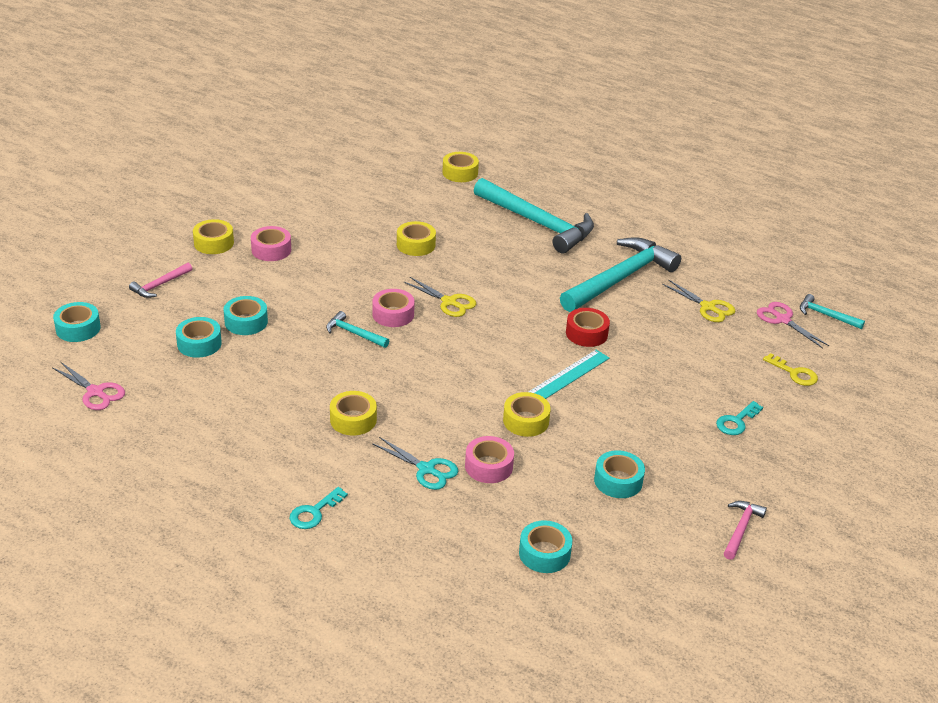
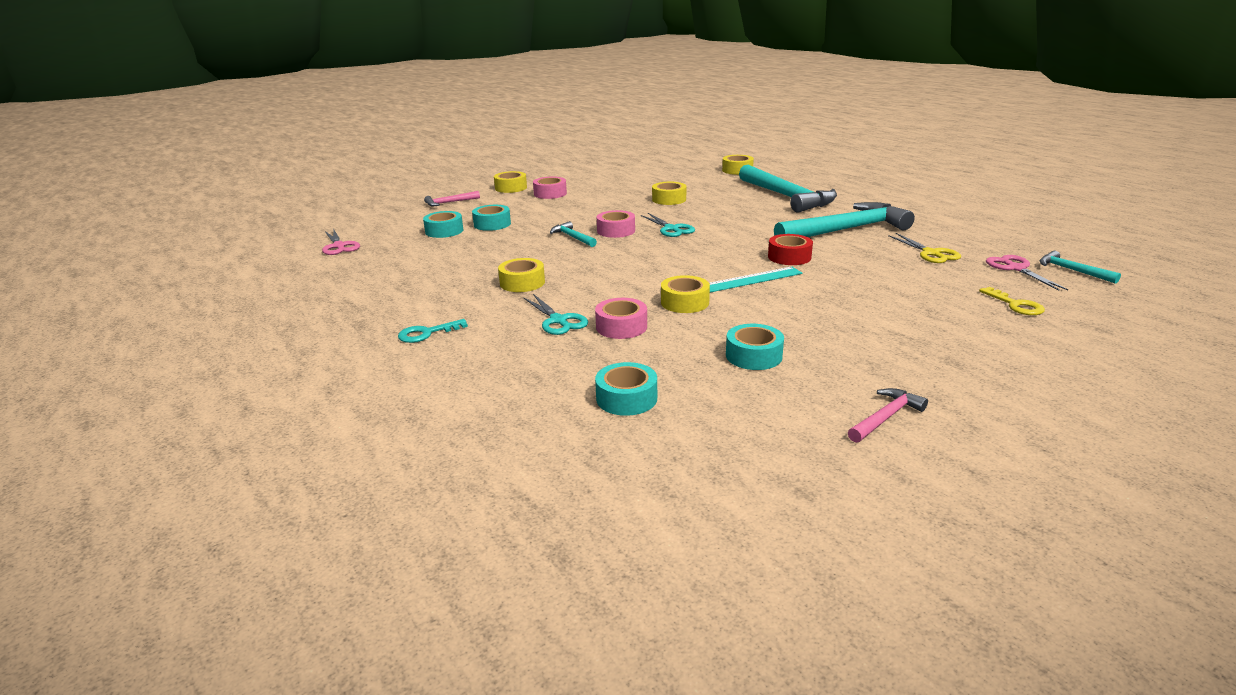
camera: 25 degrees right, 10 degrees down
(78, 328) = (367, 216): turquoise tape -> none
(449, 302) = (671, 229): yellow scissors -> turquoise scissors
(736, 421) = (924, 331): turquoise key -> none

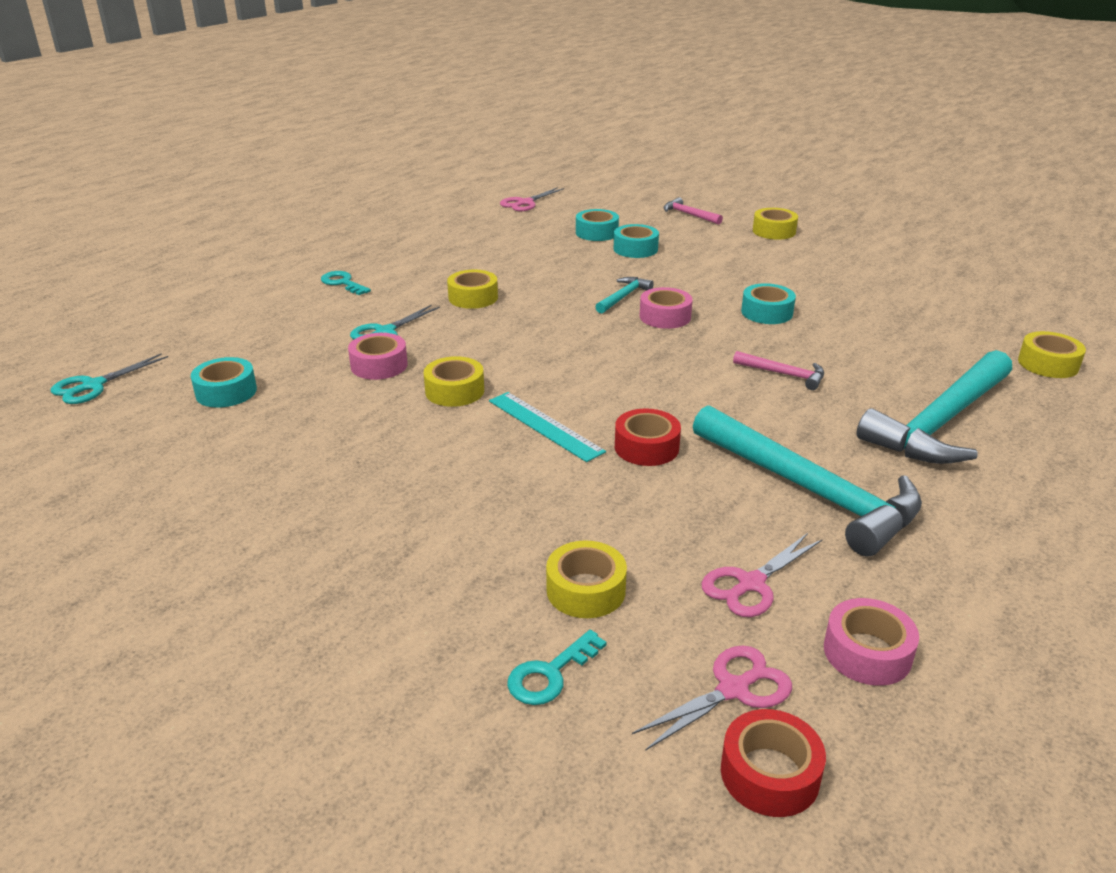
camera: 70 degrees right, 5 degrees up
(550, 194) = (773, 255): pink tape -> pink tape (867, 653)
(669, 199) = (826, 331): yellow tape -> yellow tape (586, 590)
(671, 229) = (699, 349): turquoise scissors -> turquoise scissors (93, 386)
(753, 356) = (323, 448): turquoise tape -> turquoise tape (767, 312)
(886, 417) = (186, 543): pink hammer -> pink hammer (784, 374)
(931, 253) = (750, 584): yellow scissors -> pink scissors
(1015, 305) = (550, 674): yellow key -> turquoise key
(1071, 270) = (769, 774): turquoise hammer -> red tape

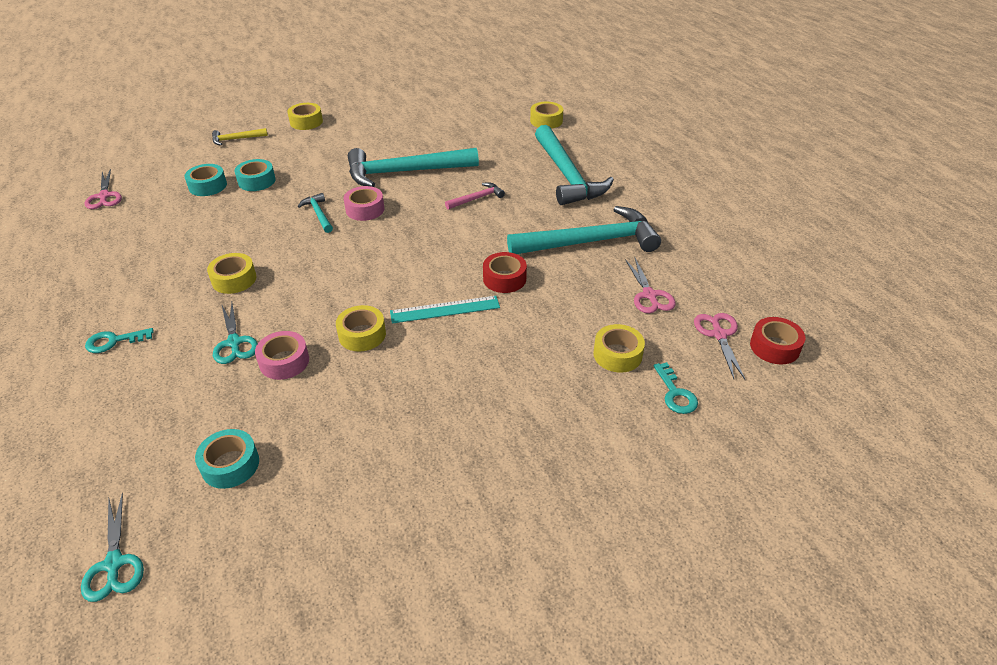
camera: 60 degrees left, 10 degrees up
(689, 214) = (236, 139): pink hammer -> yellow hammer
(767, 312) = (404, 172): turquoise tape -> turquoise hammer
(867, 653) = (717, 283): pink tape -> none

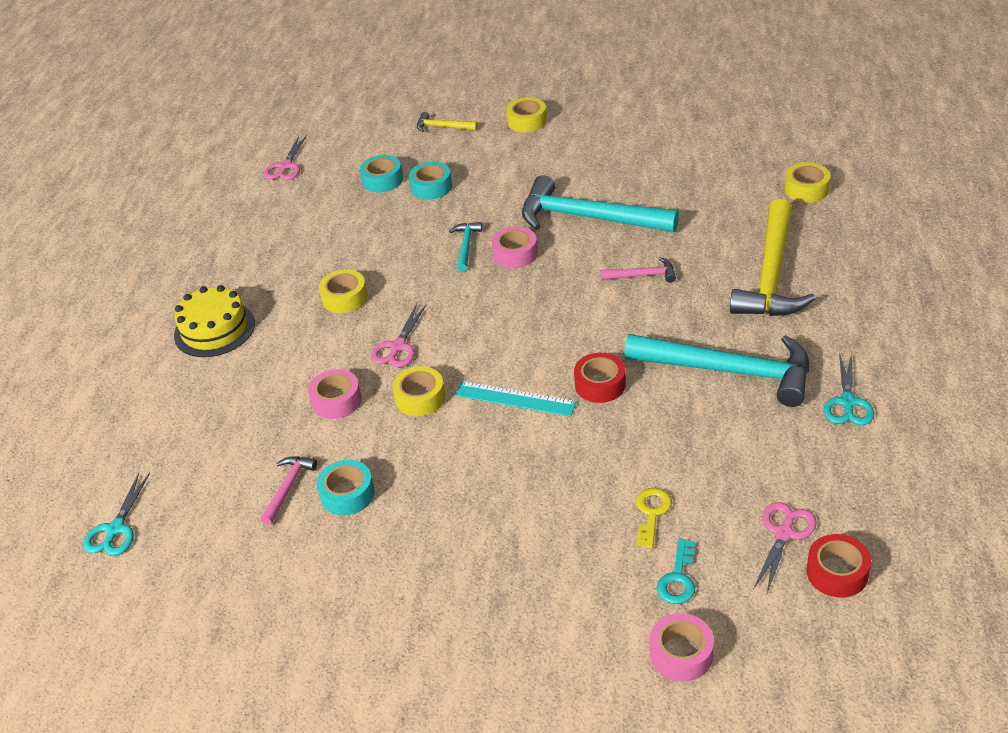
camera: 35 degrees right, 0 degrees up
(114, 341) = (214, 329): turquoise key -> yellow cake
(230, 465) = (238, 482): turquoise tape -> turquoise tape (347, 494)
(234, 343) = (307, 366): turquoise scissors -> turquoise scissors (847, 402)
(287, 450) = (288, 487): none -> pink hammer
(567, 176) = (771, 275): turquoise hammer -> yellow hammer
(617, 354) = (652, 513): yellow tape -> yellow key
(649, 295) = (743, 459): pink scissors -> pink scissors (398, 347)
(725, 447) = (681, 654): none -> pink tape

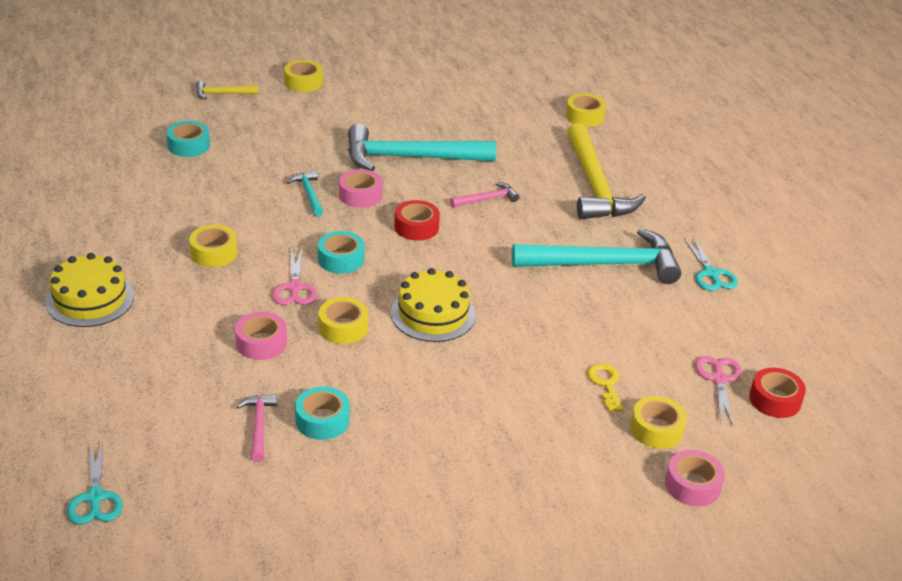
camera: 30 degrees left, 5 degrees down
(286, 166) = (76, 143): pink scissors -> none
(431, 187) = (243, 147): turquoise tape -> turquoise tape (341, 259)
(515, 398) = (433, 314): turquoise ruler -> yellow cake
(600, 384) = (502, 291): red tape -> red tape (416, 227)
(678, 578) = (656, 429): turquoise key -> yellow tape

